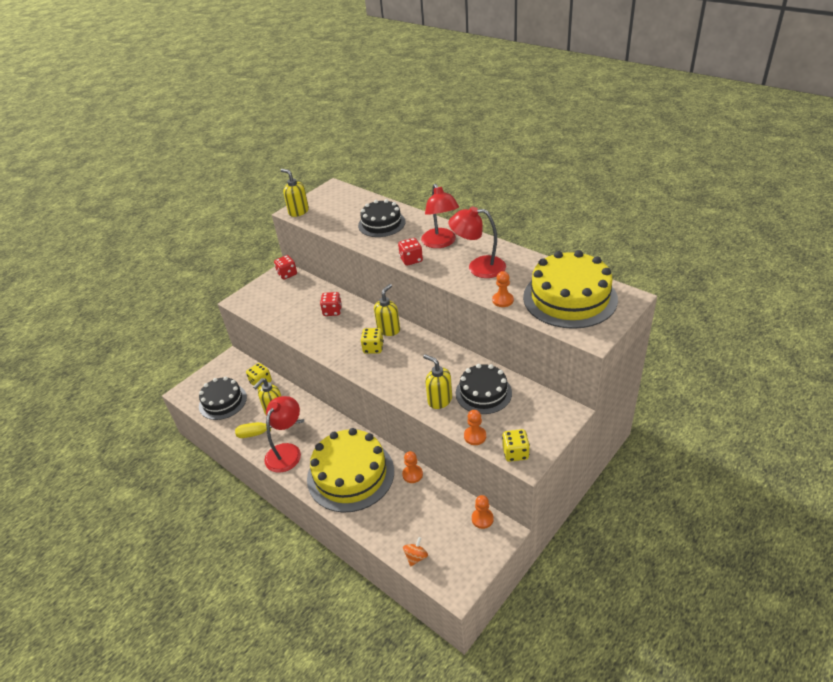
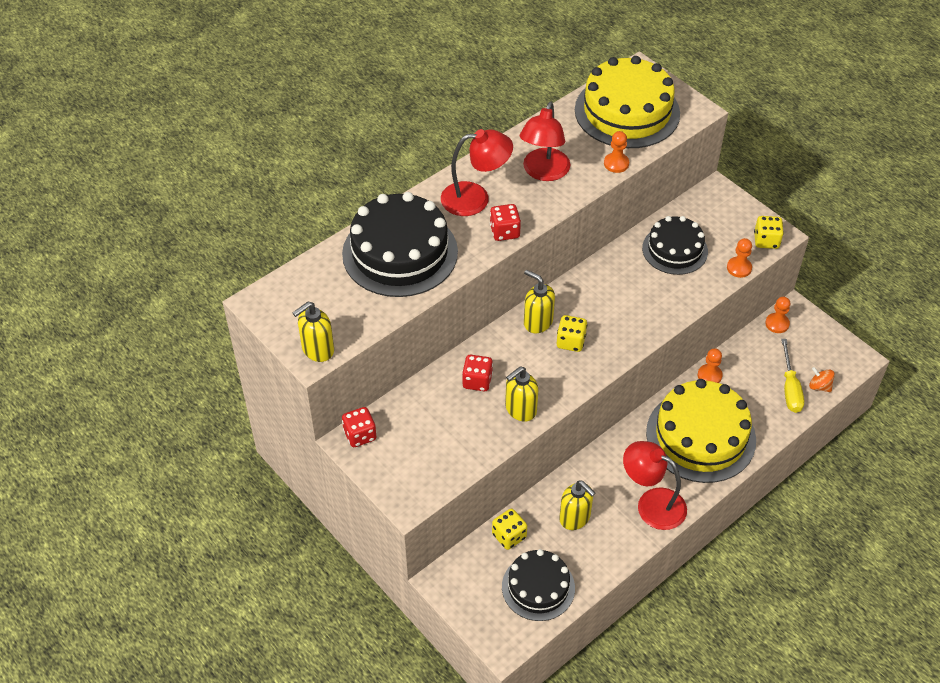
camera: 85 degrees left, 10 degrees up
(262, 432) = (612, 533): yellow screwdriver -> yellow screwdriver (790, 388)
(381, 223) = (400, 252): black cake -> black cake, size x1.62
(439, 400) = (679, 289): yellow soap dispenser -> yellow soap dispenser (520, 409)

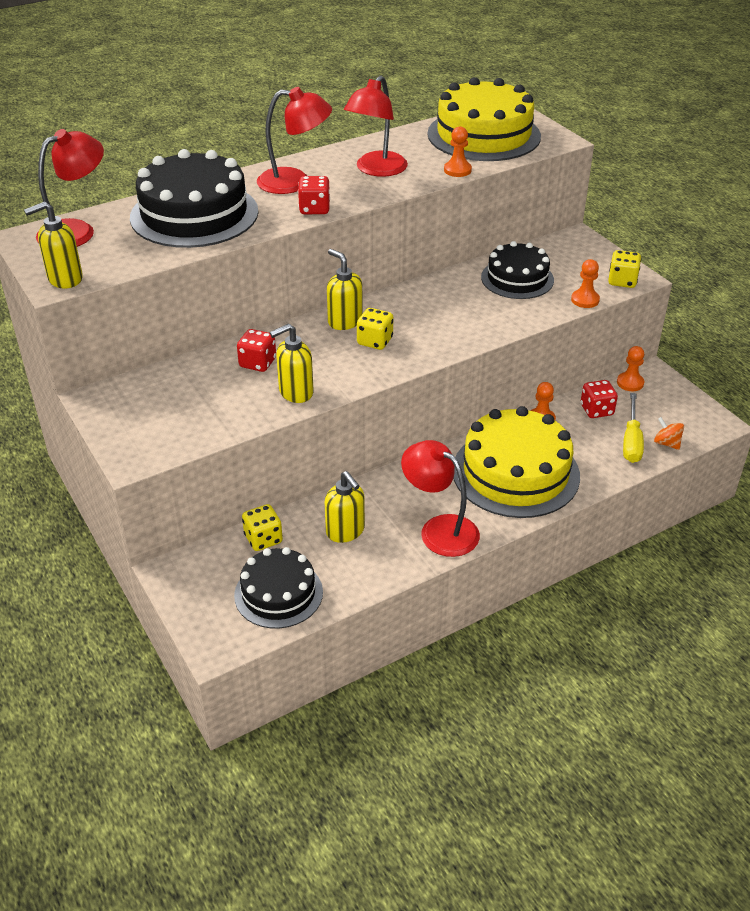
camera: 10 degrees right, 10 degrees down
(302, 288) = (76, 231): none -> red lamp
(360, 435) = (108, 394): red dice -> red dice (596, 410)

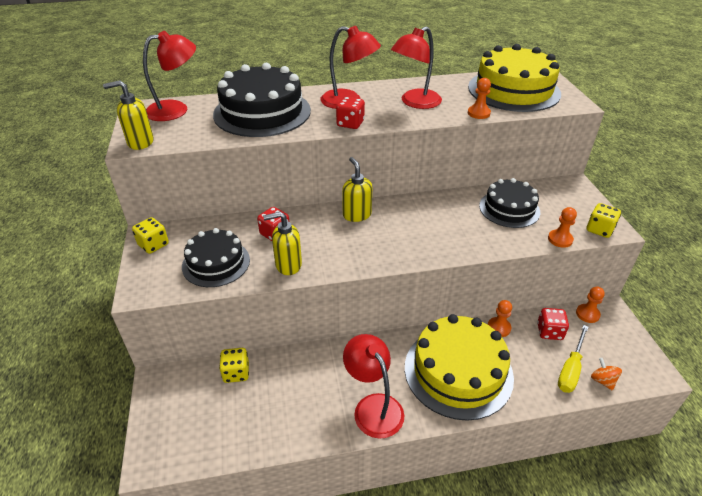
camera: 20 degrees right, 0 degrees up
(278, 593) = (221, 427): black cake -> black cake (216, 263)
(345, 531) = (299, 385): yellow soap dispenser -> none
(375, 341) = (371, 236): yellow dice -> yellow dice (153, 245)

